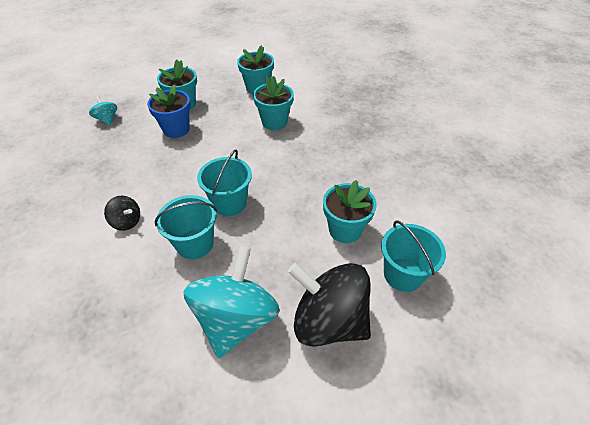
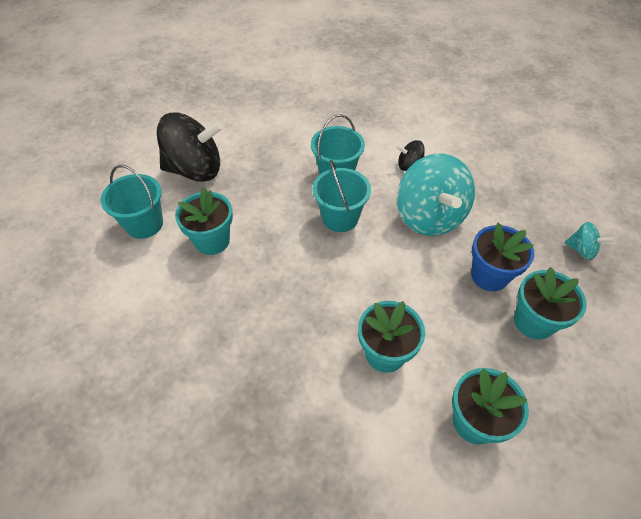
camera: 150 degrees right, 5 degrees up
(236, 319) = (263, 145): turquoise spinning top -> turquoise spinning top (429, 217)

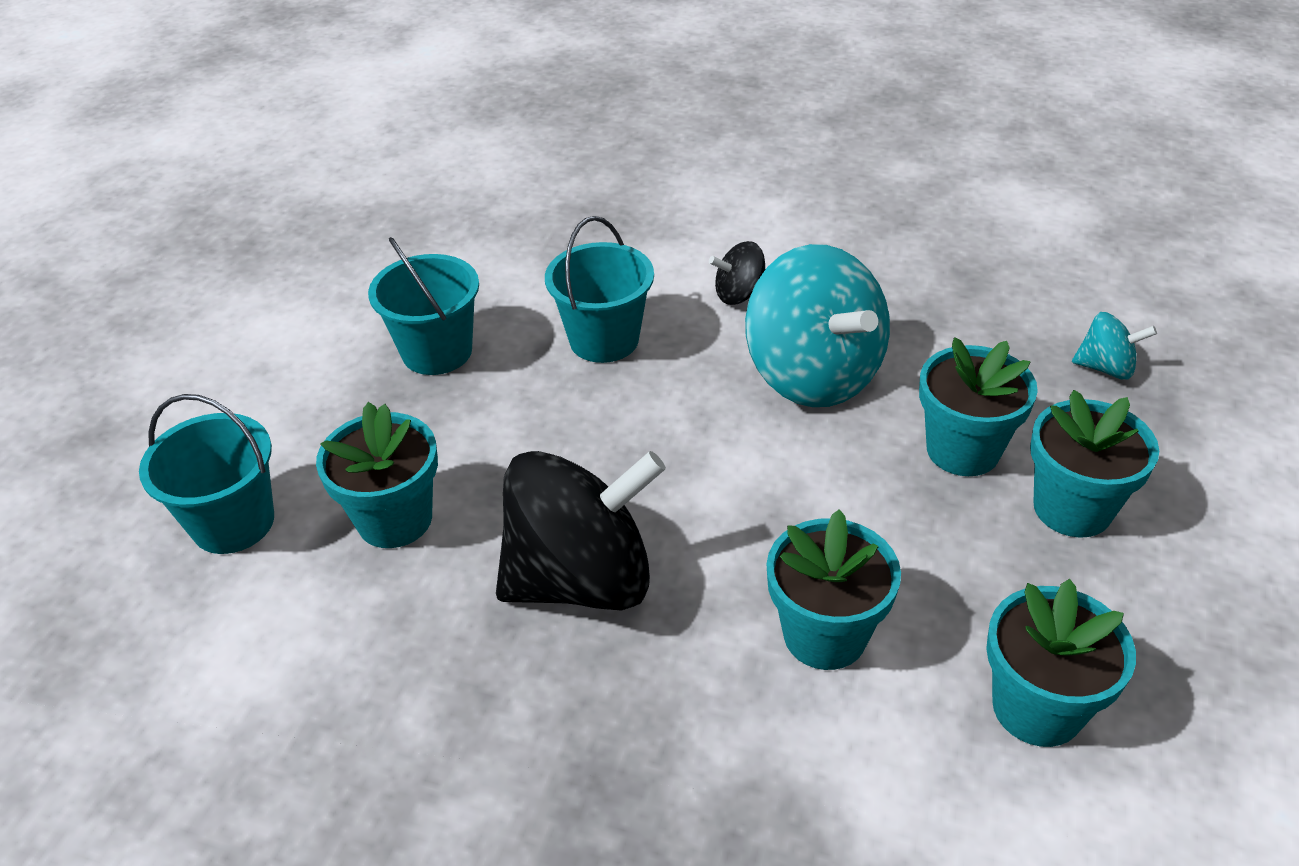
camera: 15 degrees left, 10 degrees down
(195, 170) = (307, 395): black spinning top -> black spinning top (581, 579)
(340, 218) = (642, 416): turquoise bucket -> turquoise bucket (437, 351)
(489, 275) = (962, 450): blue flower pot -> turquoise flower pot

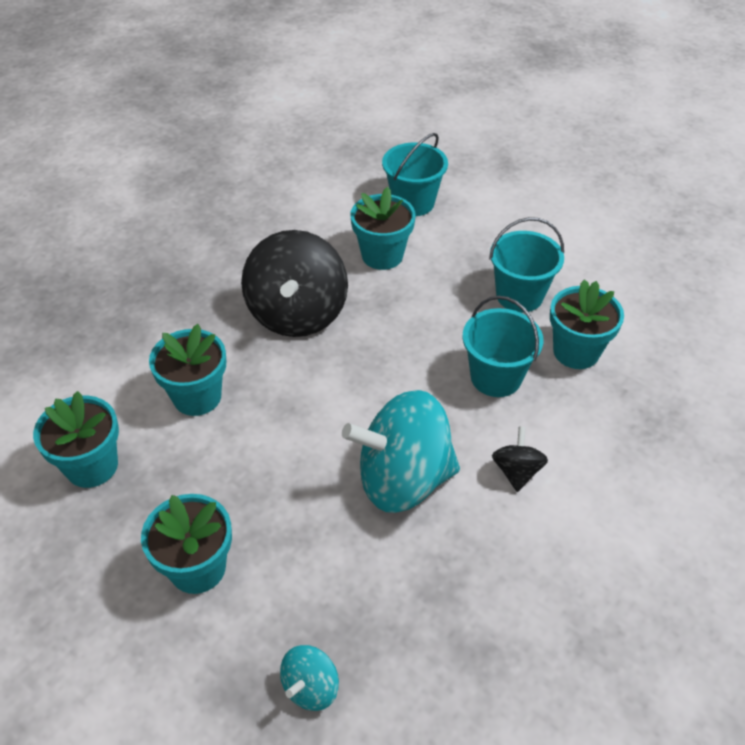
camera: 110 degrees right, 5 degrees up
(962, 450) = (283, 532): turquoise flower pot -> turquoise flower pot (576, 351)

